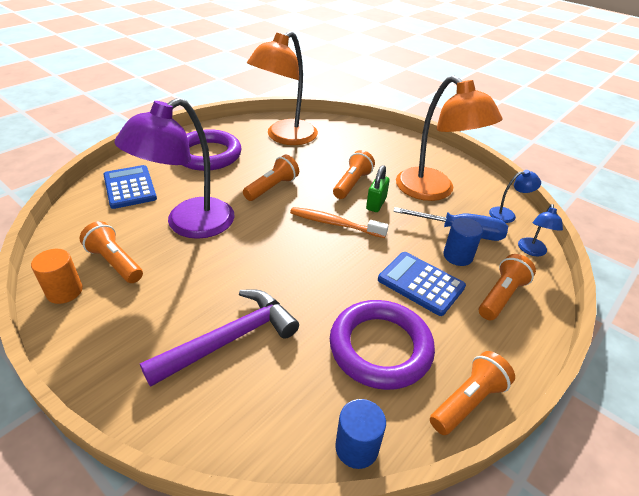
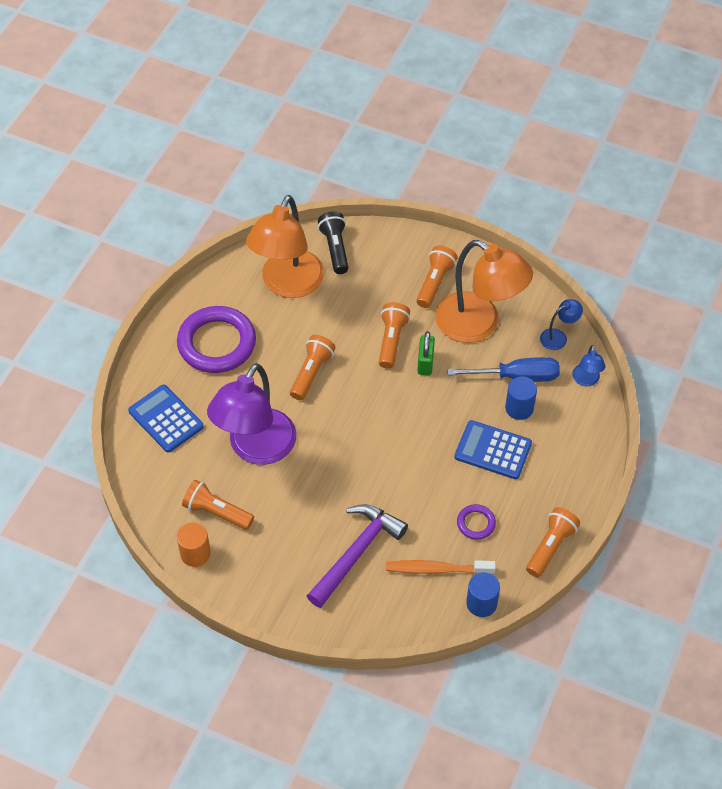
camera: 15 degrees left, 15 degrees up
(332, 128) = (335, 249): none -> black flashlight
(334, 223) = (393, 403): orange toothbrush -> orange toothbrush (436, 569)
(380, 347) = (476, 523): purple ring -> purple ring, size x0.46
(501, 296) = (563, 442): orange flashlight -> orange flashlight (435, 283)

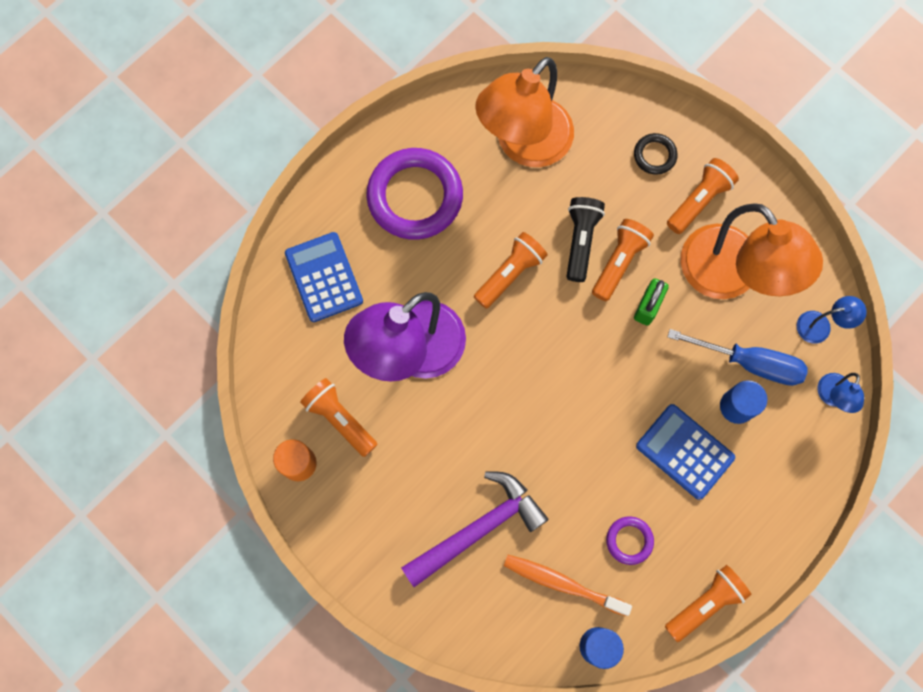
camera: 20 degrees right, 20 degrees up
(335, 249) = (597, 114): black flashlight -> black flashlight (580, 241)
(389, 263) = (654, 155): none -> black ring

